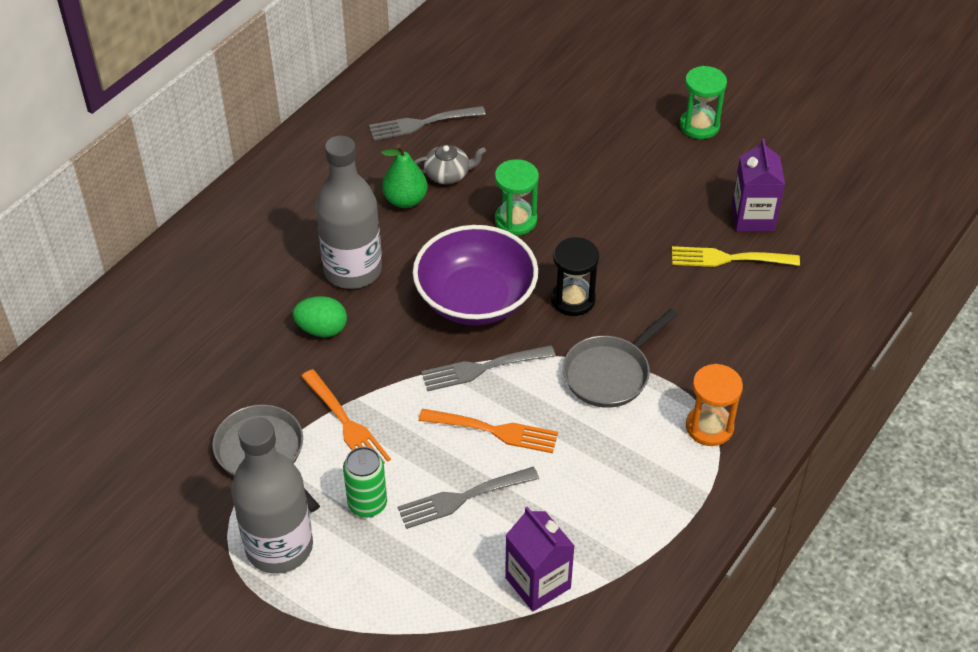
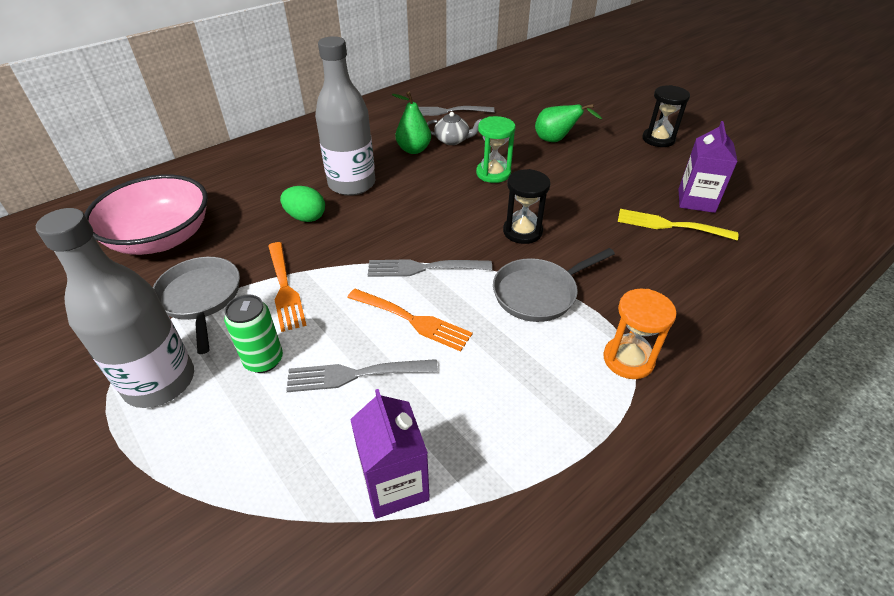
camera: 15 degrees right, 5 degrees down
(169, 391) = (161, 238): none -> pink bowl
(475, 299) = (439, 218): purple bowl -> none
(577, 151) = (556, 140): none -> green pear
(699, 126) = (658, 139): green hourglass -> black hourglass

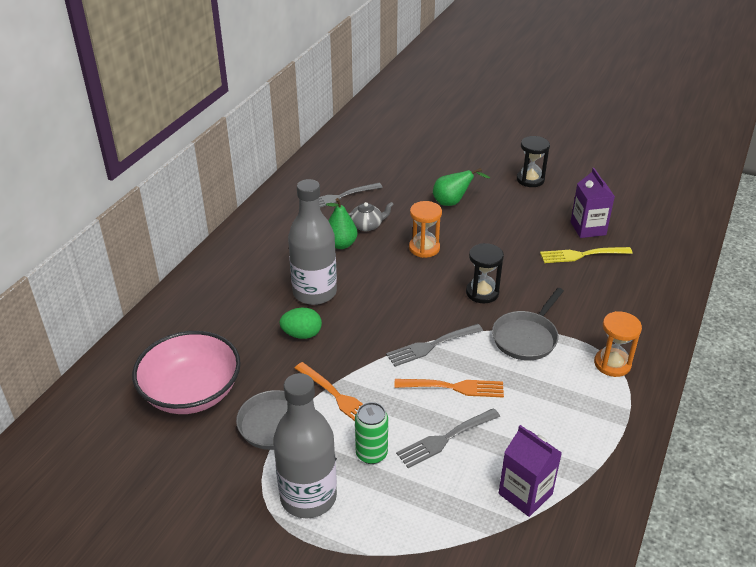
camera: 25 degrees left, 5 degrees down
(493, 173) = (424, 248): green hourglass -> orange hourglass

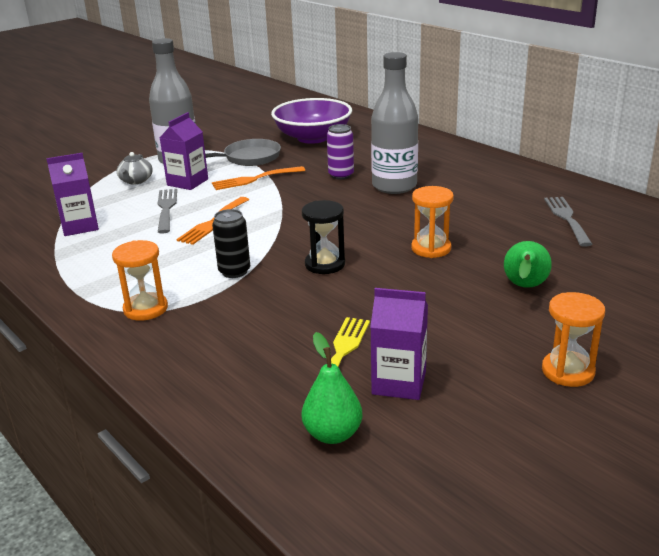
camera: 115 degrees right, 10 degrees down
(191, 392) = (313, 137): pink bowl -> purple bowl
(302, 334) = (341, 175): green egg -> purple can
(341, 244) = (467, 207): green pear -> green pear (332, 434)
(367, 225) = (496, 225): grey teapot -> grey teapot (136, 181)
(371, 454) = (187, 182): green can -> purple carton
(431, 345) = (273, 223): grey fork -> none
(526, 337) = (234, 271): grey pan -> black can
(530, 179) = (568, 371): black hourglass -> orange hourglass

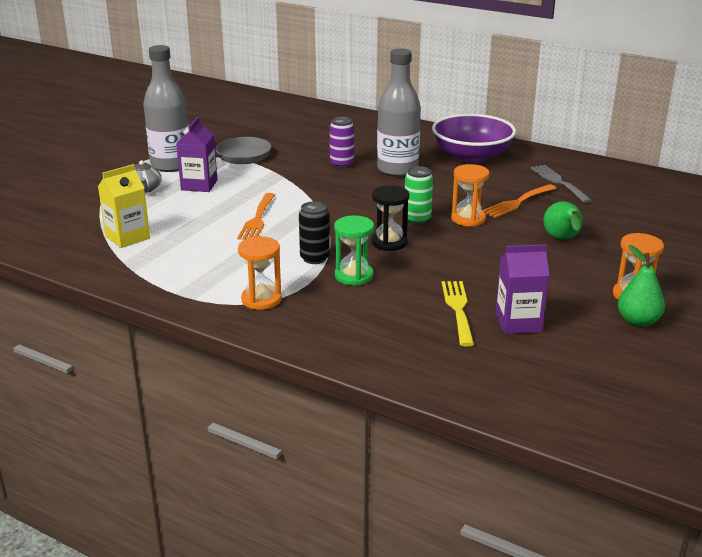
camera: 20 degrees left, 0 degrees up
(80, 226) = (127, 237): purple carton -> yellow carton
(166, 209) = (200, 212): grey fork -> none
(255, 179) = (263, 176): orange fork -> orange fork (518, 202)
(258, 297) = (354, 276): none -> green hourglass
(313, 137) = (286, 131): purple bowl -> purple bowl (471, 155)
(332, 434) = (496, 365): green pear -> green pear (638, 321)
(374, 242) = (417, 219): none -> green can

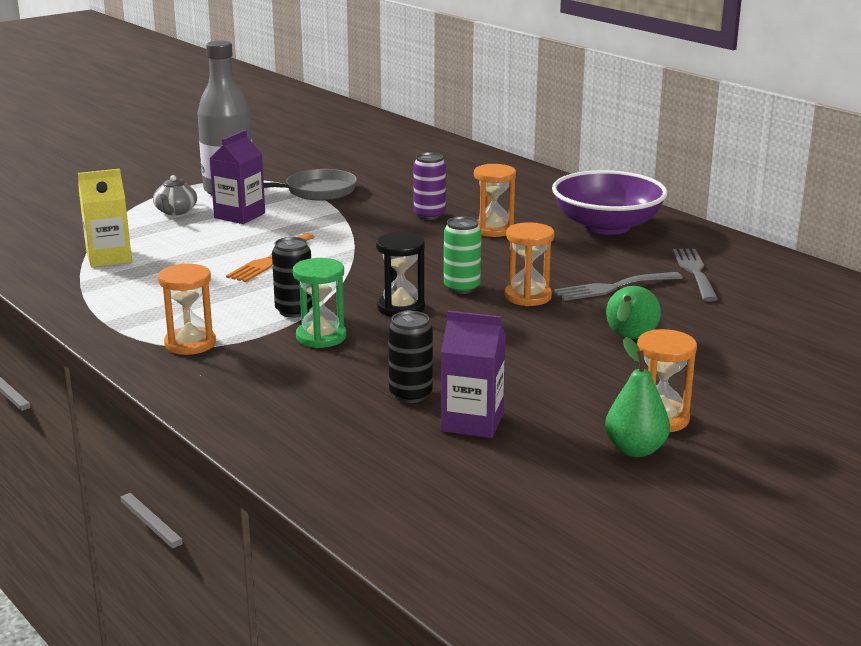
camera: 20 degrees right, 5 degrees down
(397, 169) = (493, 230): grey bottle -> orange hourglass
(458, 310) = (410, 394): yellow fork -> black can
(518, 202) = (614, 287): orange fork -> grey fork

